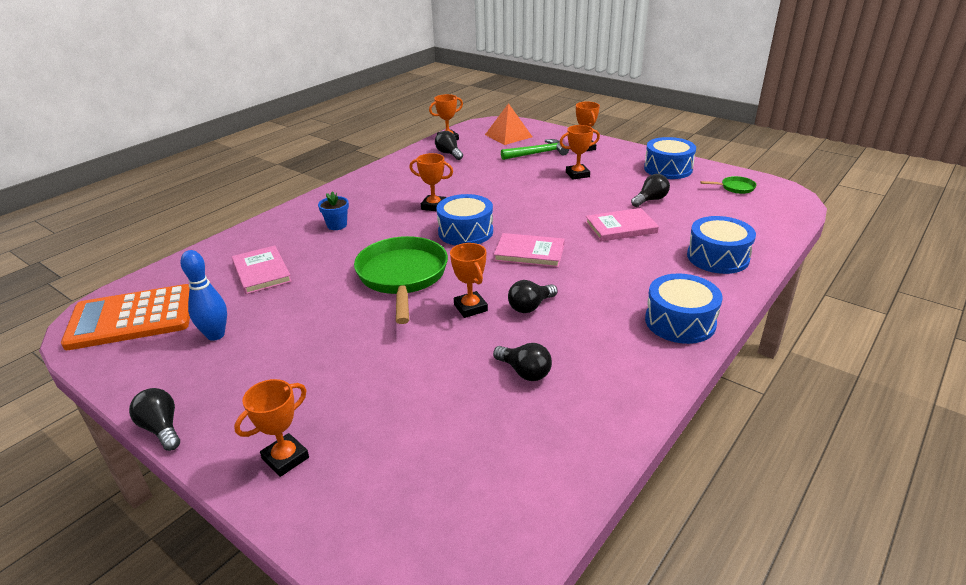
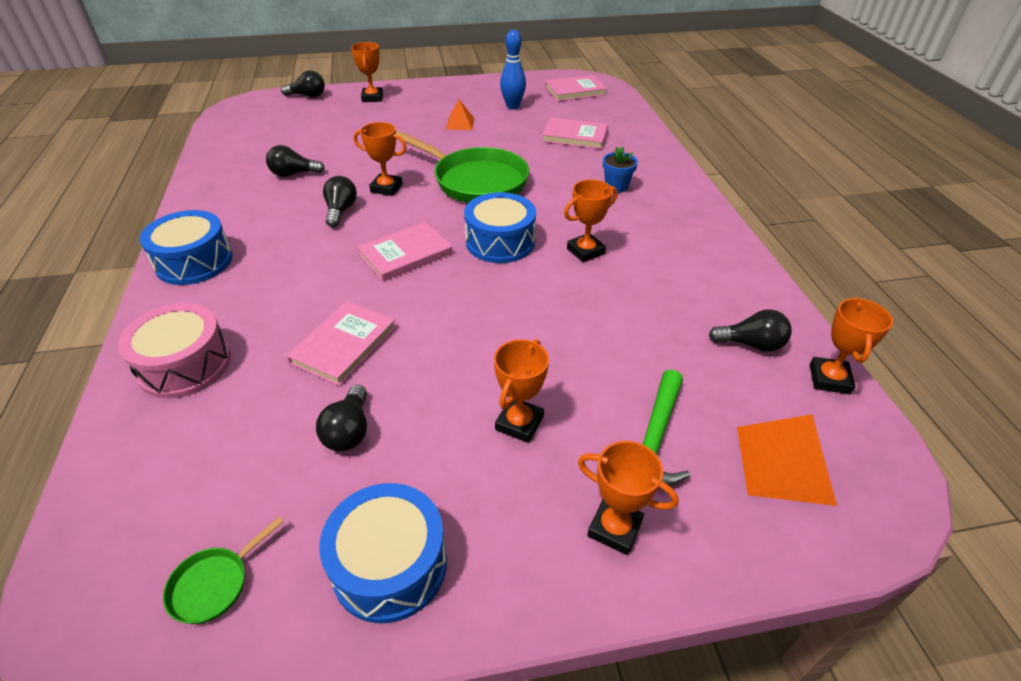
camera: 130 degrees right, 10 degrees up
(132, 318) = (575, 91): orange calculator -> pink book
(161, 428) = (448, 81): black light bulb -> black light bulb (308, 96)
(297, 343) = (460, 123): none -> orange pyramid
(717, 257) = (185, 365): blue drum -> pink drum

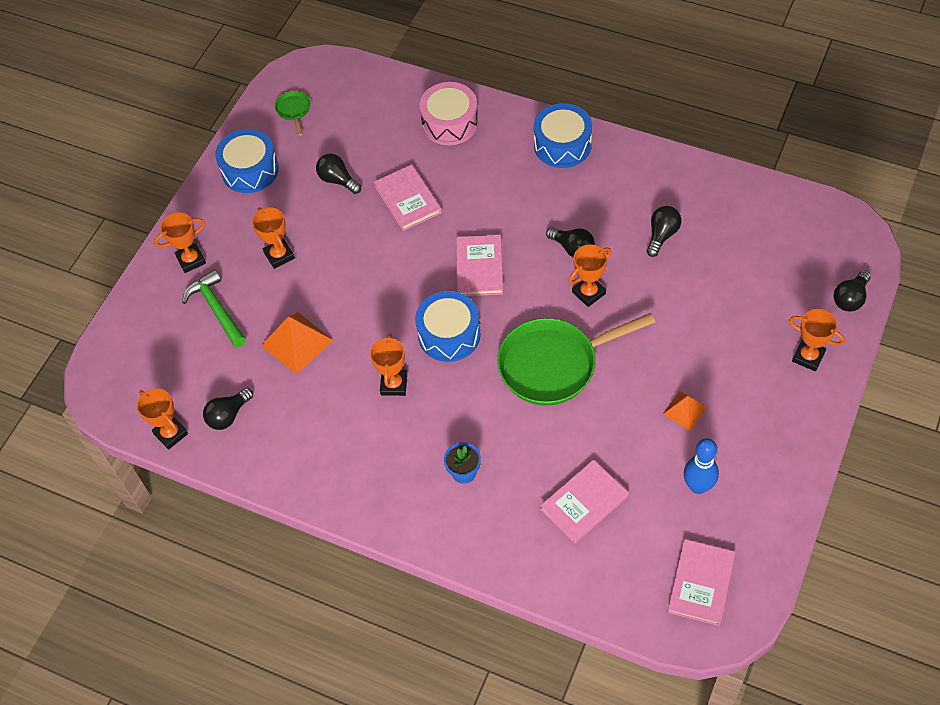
camera: 130 degrees right, 15 degrees up
(784, 464) = (153, 357): orange pyramid -> orange pyramid (297, 342)

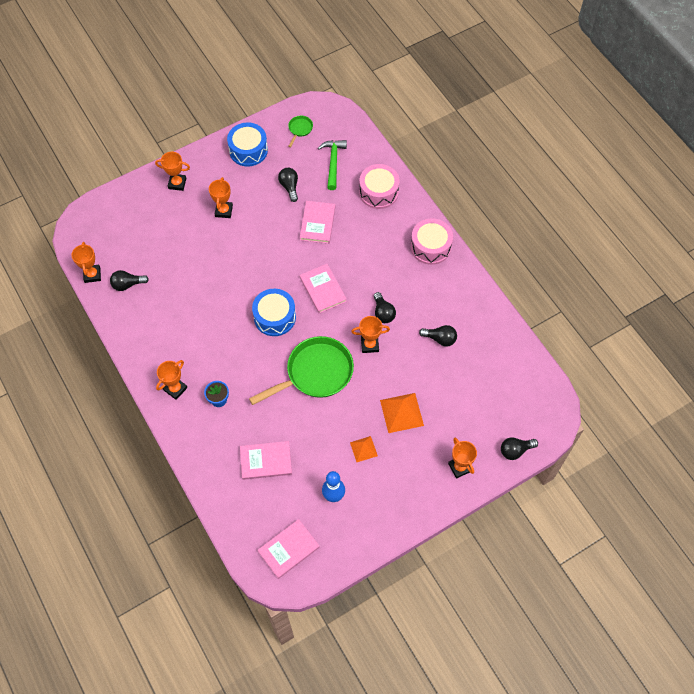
camera: 30 degrees right, 5 degrees up
(216, 309) = (168, 220): green hammer -> green hammer (333, 162)
(297, 342) = (193, 267): orange pyramid -> orange pyramid (402, 412)
(394, 384) = (223, 325): orange trophy -> orange trophy (175, 389)
(479, 267) = (323, 289): pink book -> pink book turned 60 degrees counterclockwise
(554, 364) = (315, 373): green pan -> green pan turned 135 degrees clockwise
(562, 145) = (430, 247): blue drum -> pink drum
(662, 235) = (440, 339): black light bulb -> black light bulb turned 45 degrees clockwise

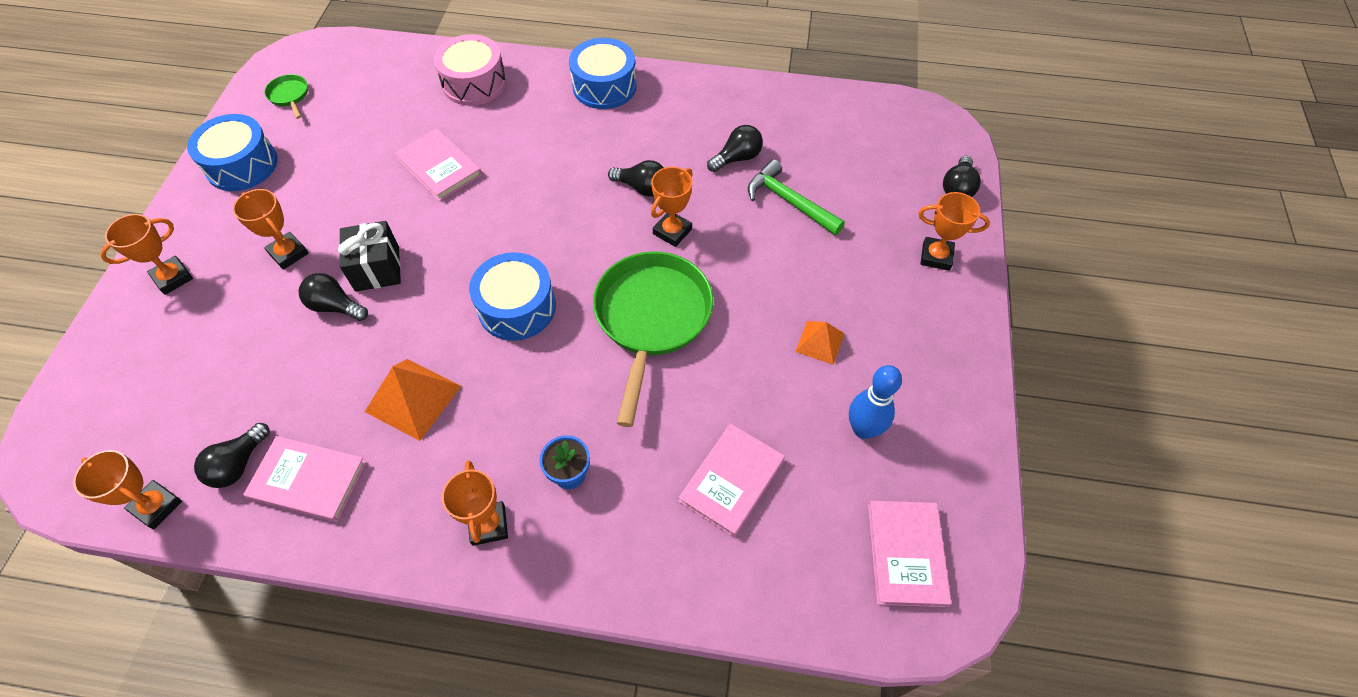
camera: 50 degrees left, 5 degrees down
(246, 249) = (377, 268): none -> black gift
(289, 187) = (352, 159): black light bulb -> black light bulb (335, 306)
(323, 289) = (538, 226): pink book -> pink book (308, 480)
(333, 162) = (378, 96): green hammer -> green hammer (789, 201)
(402, 412) = (803, 264): orange pyramid -> orange pyramid (413, 398)
(430, 247) = (604, 86): pink drum -> blue drum

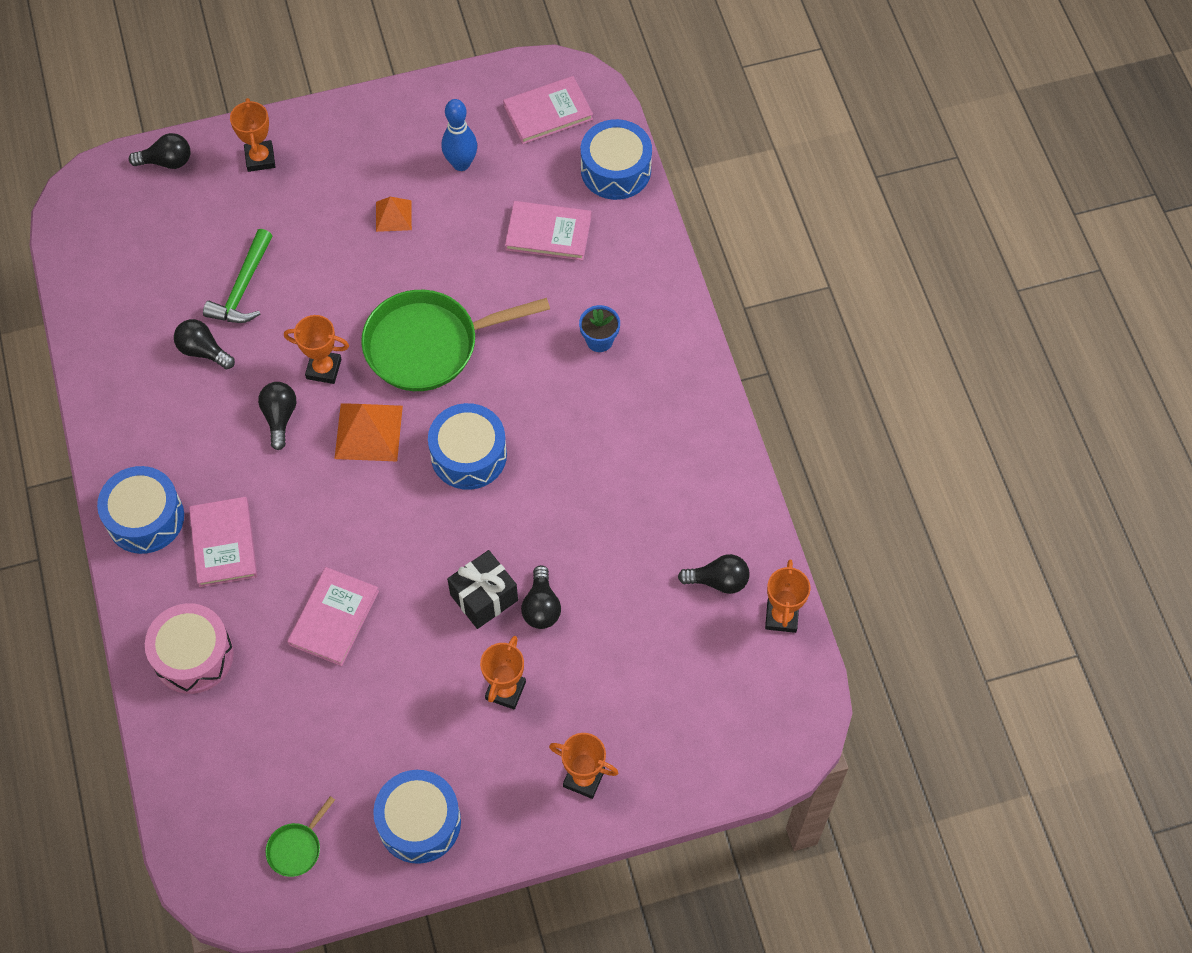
camera: 115 degrees left, 5 degrees up
(308, 480) = (702, 520): pink book -> pink book (223, 543)
(413, 398) = (595, 486): orange pyramid -> orange pyramid (368, 432)
(488, 525) = (667, 374): orange trophy -> none
(788, 597) = (615, 170): none -> blue drum

